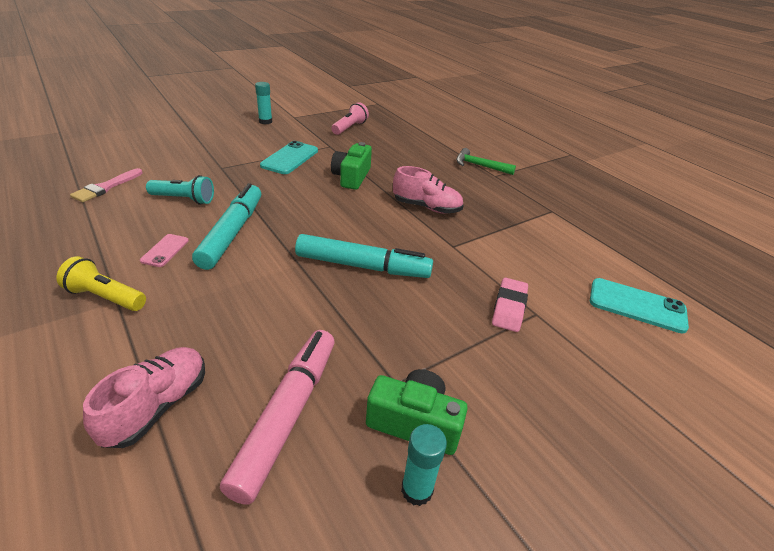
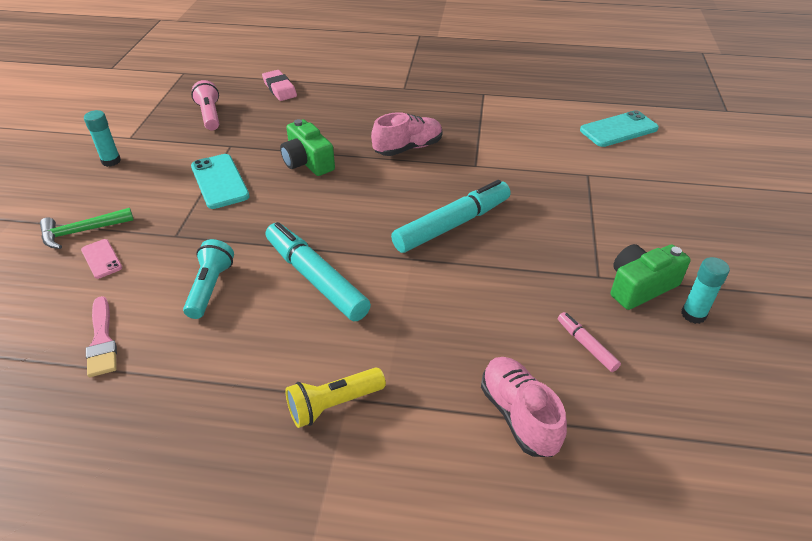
camera: 45 degrees left, 5 degrees up
(165, 250) = (296, 336): pink phone -> pink phone (101, 259)
(184, 199) = (210, 288): turquoise flashlight -> turquoise flashlight turned 45 degrees counterclockwise
(287, 415) = (586, 345): pink marker -> pink marker, size x0.47
(480, 166) = (380, 86): green hammer -> green hammer (82, 231)
(509, 308) = (571, 182): pink eraser -> pink eraser (279, 89)

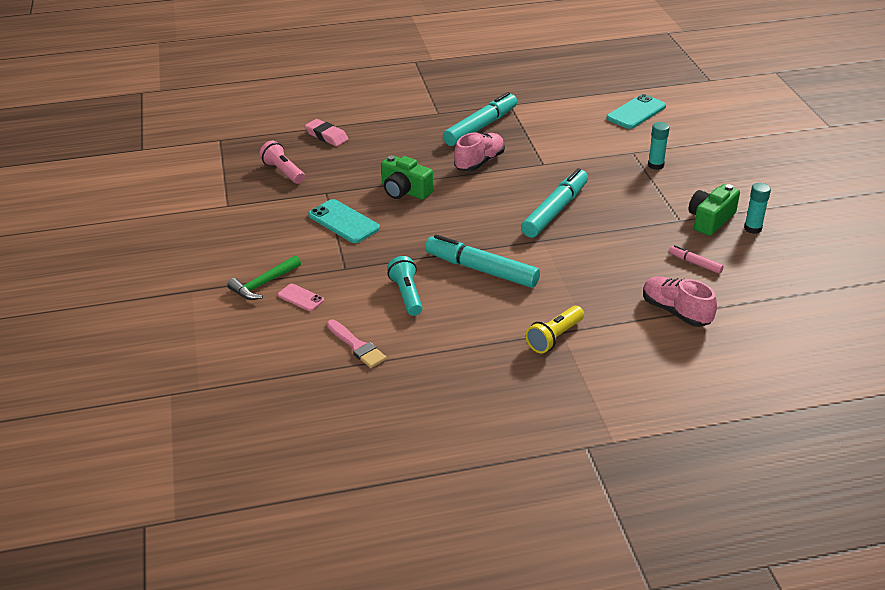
camera: 20 degrees left, 5 degrees down
(111, 161) = (231, 227): turquoise glue stick -> turquoise glue stick (655, 165)
(437, 111) = (481, 127): none -> turquoise marker

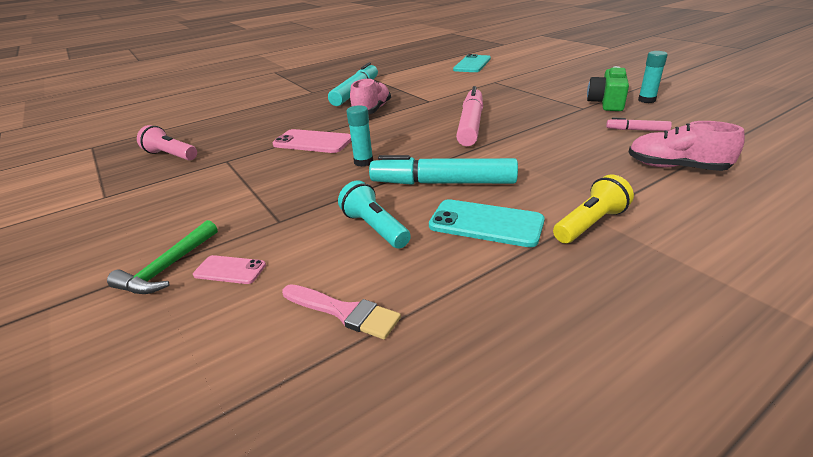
camera: 20 degrees left, 5 degrees down
(326, 136) = (211, 123): pink eraser -> none
(343, 222) = (257, 179): turquoise phone -> turquoise phone (486, 223)
(404, 191) = (312, 142): green camera -> pink phone
(554, 337) = (590, 224): yellow flashlight -> yellow flashlight turned 150 degrees counterclockwise
(555, 210) = (470, 125): turquoise marker -> pink marker
(655, 165) = (521, 84): turquoise glue stick -> turquoise glue stick (363, 162)

